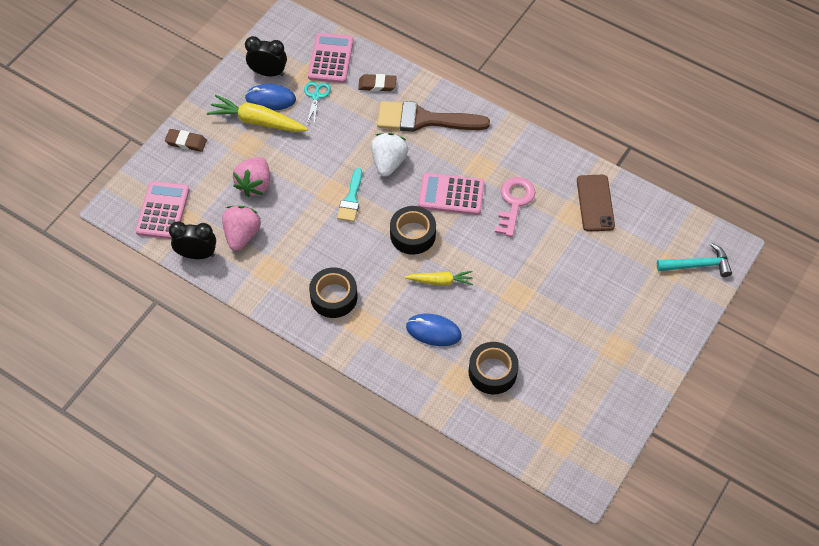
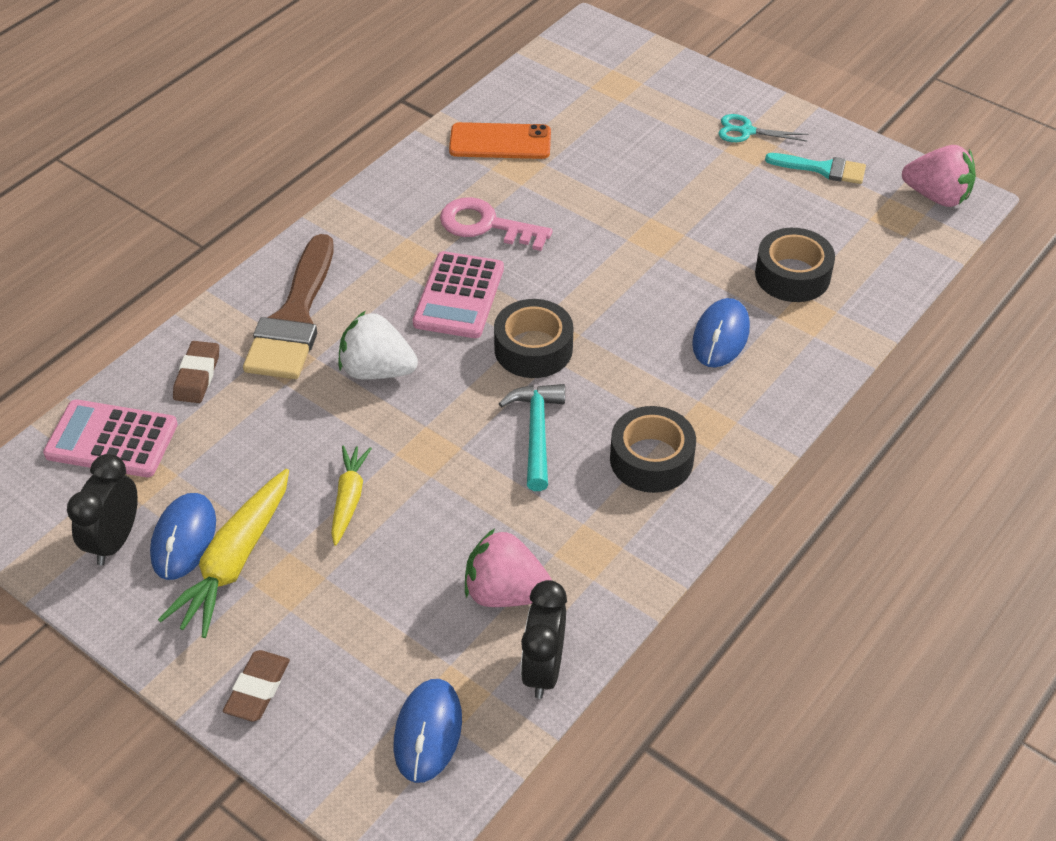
camera: 85 degrees left, 10 degrees down
(162, 210) = (428, 732): pink calculator -> blue mouse
(255, 185) = (390, 569): pink strawberry -> pink strawberry (936, 196)
(316, 96) = (198, 466): turquoise scissors -> turquoise scissors (746, 131)
(351, 199) = (448, 426): turquoise brush -> turquoise brush (822, 169)
(440, 281) = (627, 321): yellow carrot -> yellow carrot (349, 498)
(595, 203) = (500, 142): brown phone -> orange phone
(697, 265) = (617, 61): turquoise hammer -> turquoise hammer (536, 433)

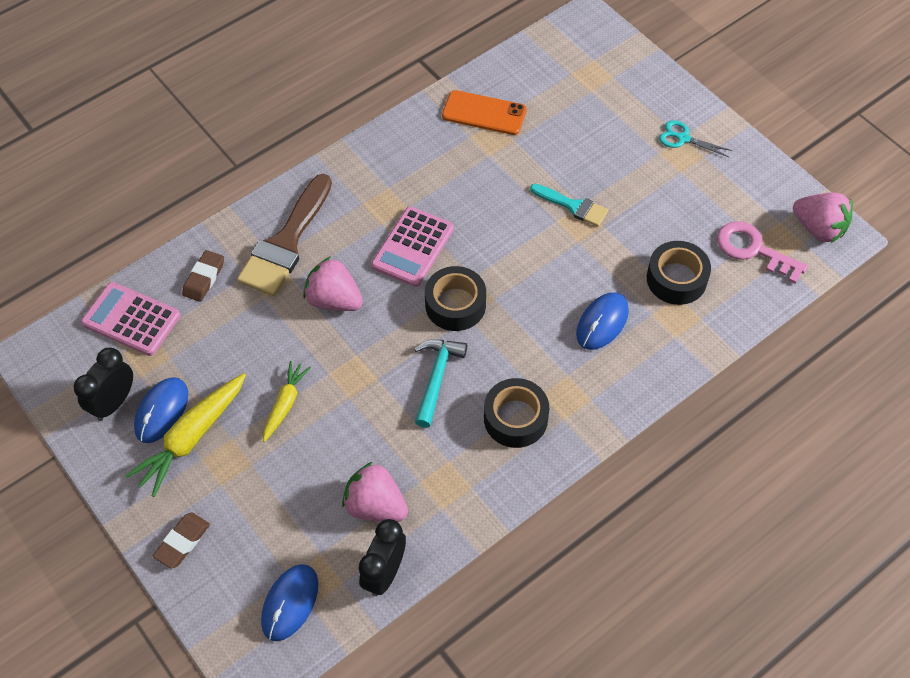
camera: 15 degrees right, 10 degrees up
(377, 370) = (334, 300): white strawberry -> pink strawberry
(486, 225) = (451, 188): pink key -> pink key (753, 250)
(822, 169) = (733, 185): turquoise brush -> turquoise brush (573, 206)

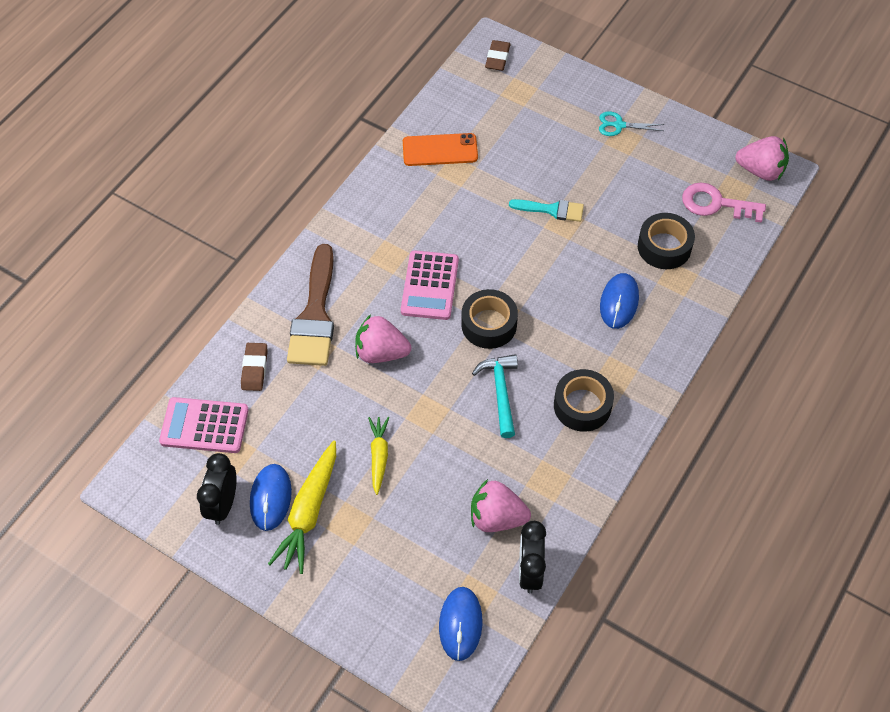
camera: 20 degrees left, 0 degrees up
(182, 542) = (342, 604): brown eraser -> brown eraser (497, 58)

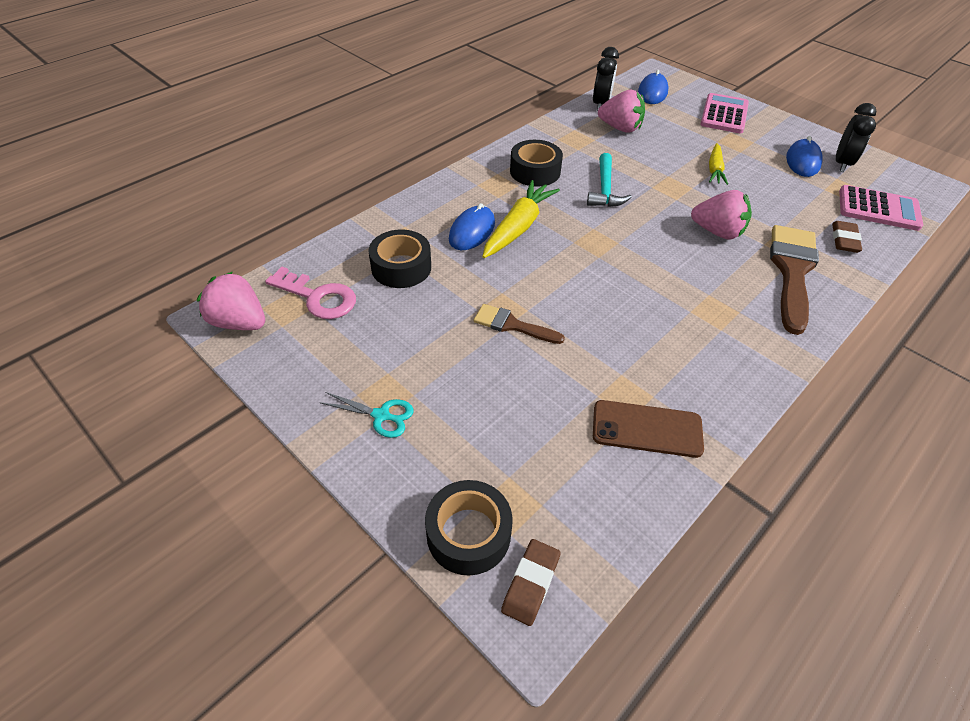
camera: 170 degrees left, 10 degrees down
(309, 512) = (769, 150): yellow carrot -> yellow carrot (518, 227)
(430, 286) = (667, 276): pink calculator -> pink calculator (724, 114)
(440, 150) = (647, 429): orange phone -> brown phone
(489, 324) = (608, 235): black tape -> black tape (468, 534)
(552, 210) = (512, 325): turquoise brush -> brown brush

